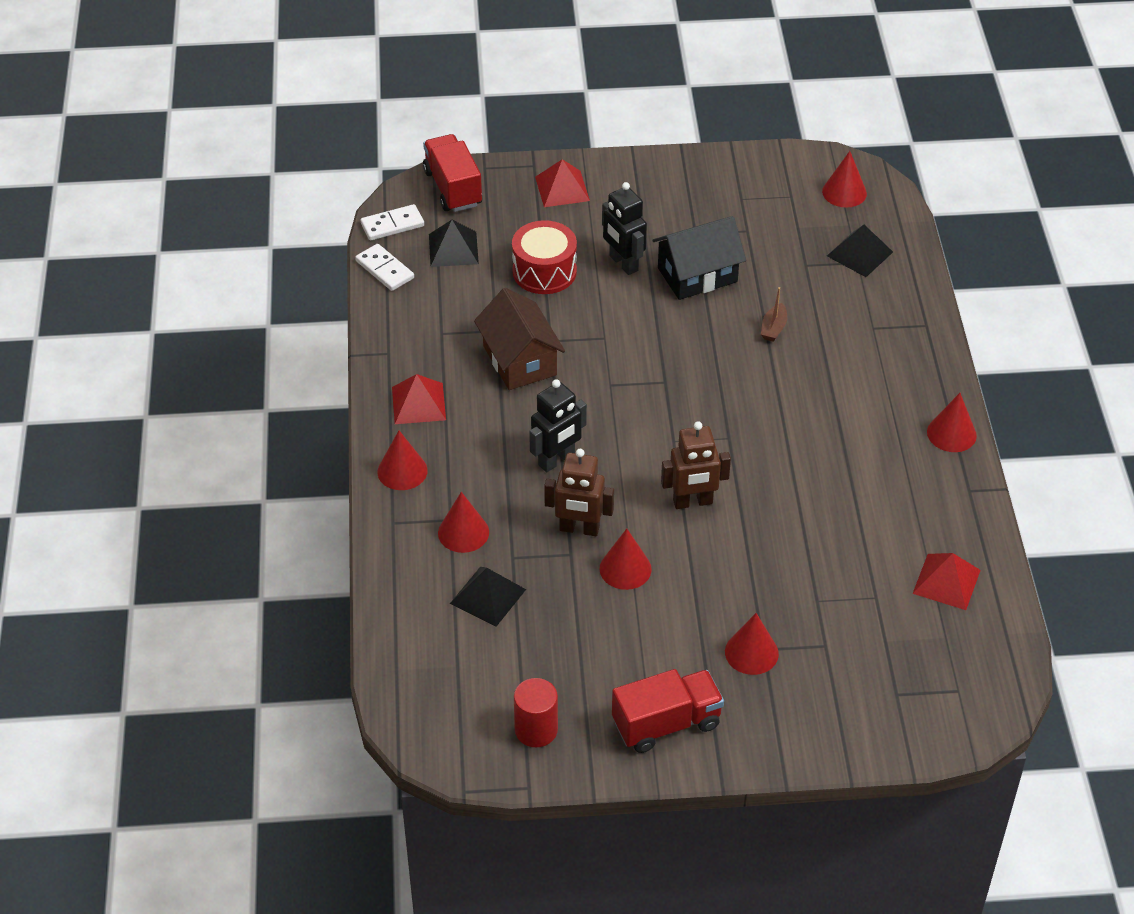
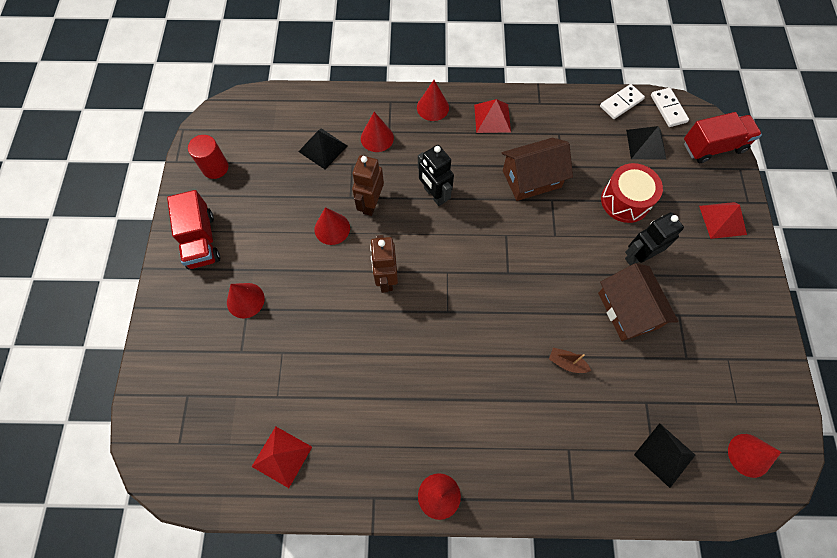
camera: 95 degrees right, 20 degrees up
(697, 275) = (627, 310): black house -> brown house

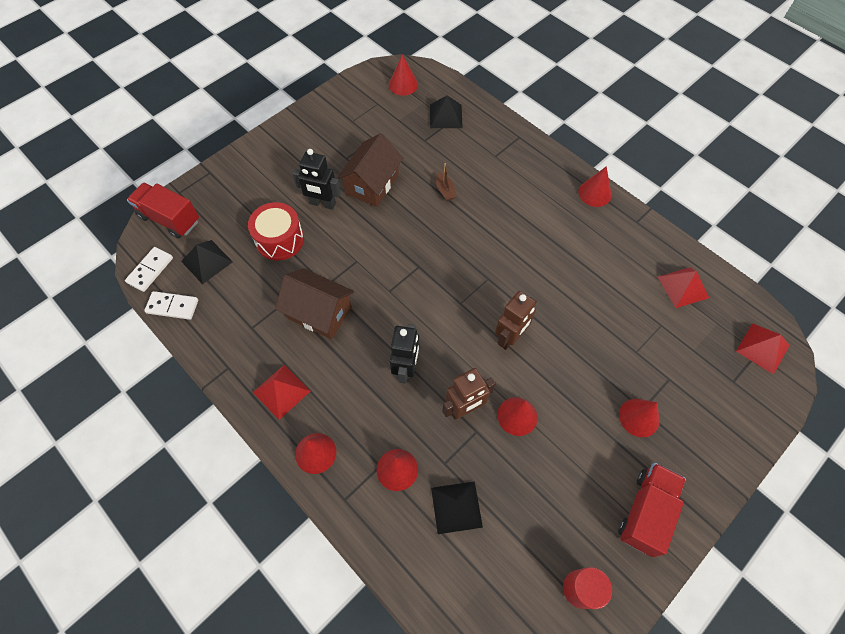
camera: 135 degrees left, 5 degrees down
(722, 220) = (241, 177): red pyramid -> red pyramid (762, 348)

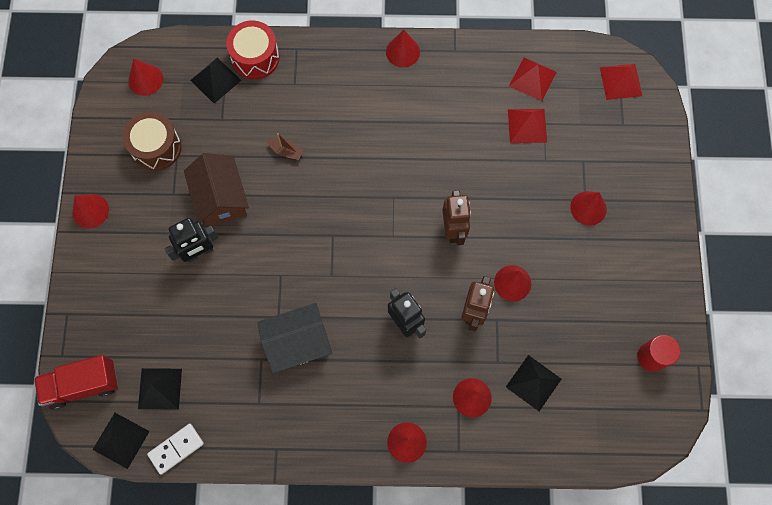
camera: 45 degrees left, 10 degrees up
(150, 270) = (121, 440): white domino -> black pyramid
(279, 240) = (199, 315): red drum -> red drum (255, 57)
(281, 391) = (335, 426): red pyramid -> red pyramid (527, 125)
(289, 128) = (90, 211): none -> red cone
(319, 313) = (297, 342): brown house -> black house
(366, 125) = (156, 147): none -> brown drum
(645, 512) = (646, 269): red truck -> none

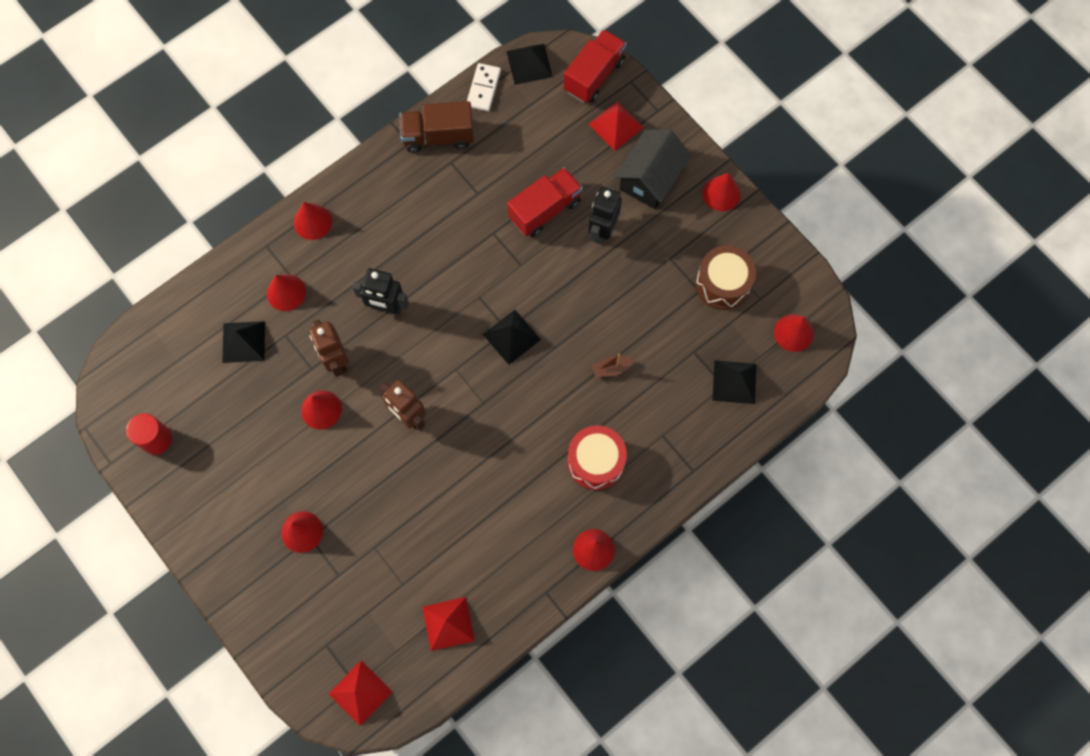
camera: 140 degrees right, 0 degrees up
(160, 388) = (535, 116): black pyramid -> black pyramid (512, 336)
(221, 198) = (627, 286): brown house -> none
(224, 303) = (545, 210): none -> red truck
(248, 435) = (438, 136): none -> brown truck
(255, 57) = (721, 431): red drum -> red drum (595, 461)
(297, 342) = (460, 226): black house -> black house (650, 178)
(527, 125) = (417, 569): red pyramid -> red pyramid (616, 125)

